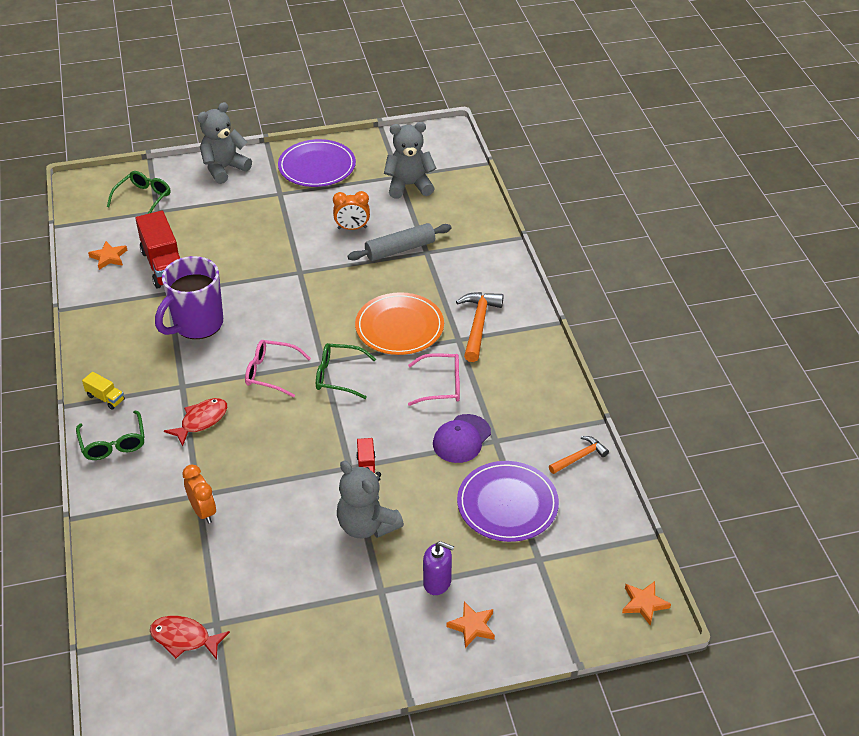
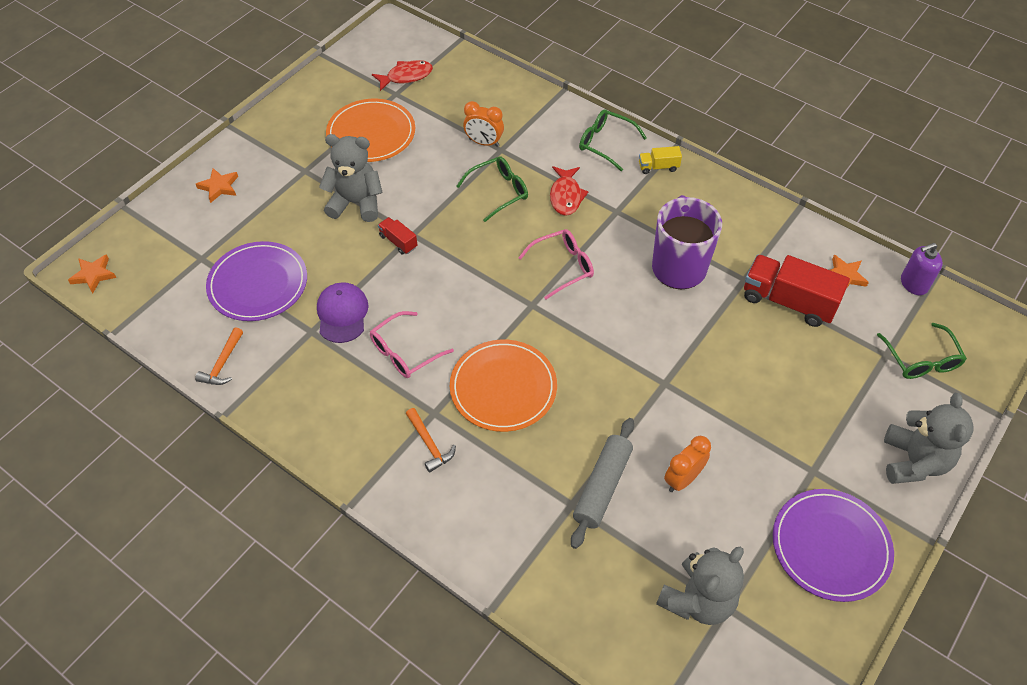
camera: 140 degrees right, 10 degrees up
(285, 590) = (371, 133): none -> orange plate
(338, 376) = (504, 301): green glasses -> green glasses (499, 192)
(437, 582) = (268, 198): purple soap dispenser -> purple soap dispenser (913, 284)
(478, 325) = (429, 444): orange hammer -> orange hammer, size x0.62

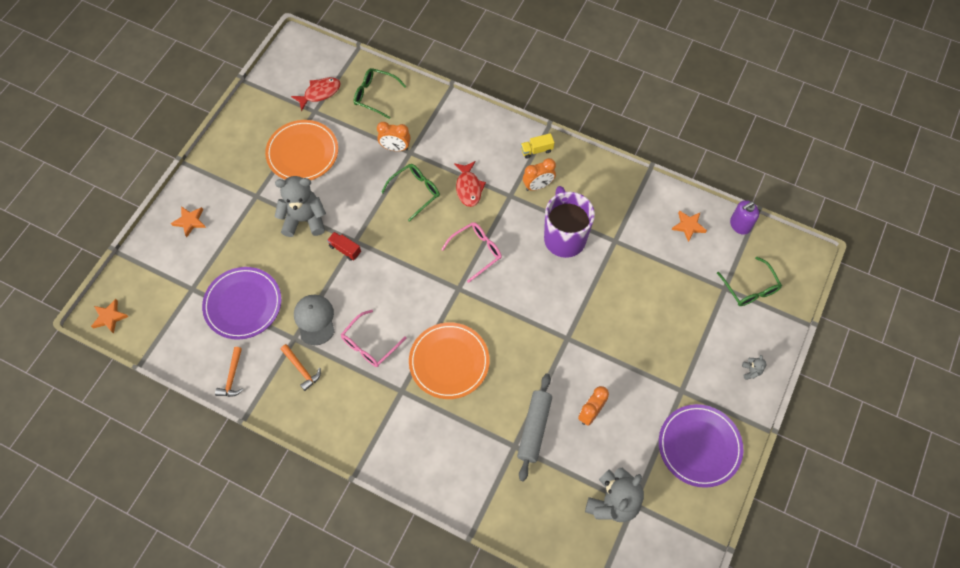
camera: 10 degrees left, 10 degrees up
(342, 314) = (315, 320): purple cap -> grey cap
(429, 444) = (403, 416): orange hammer -> orange hammer (301, 369)
(605, 143) = (492, 134): green glasses -> green glasses (375, 95)
(654, 205) = (538, 186): none -> orange clock
(788, 301) = (649, 255): red truck -> none
(913, 461) = (751, 371): grey teddy bear -> grey teddy bear, size x0.41

